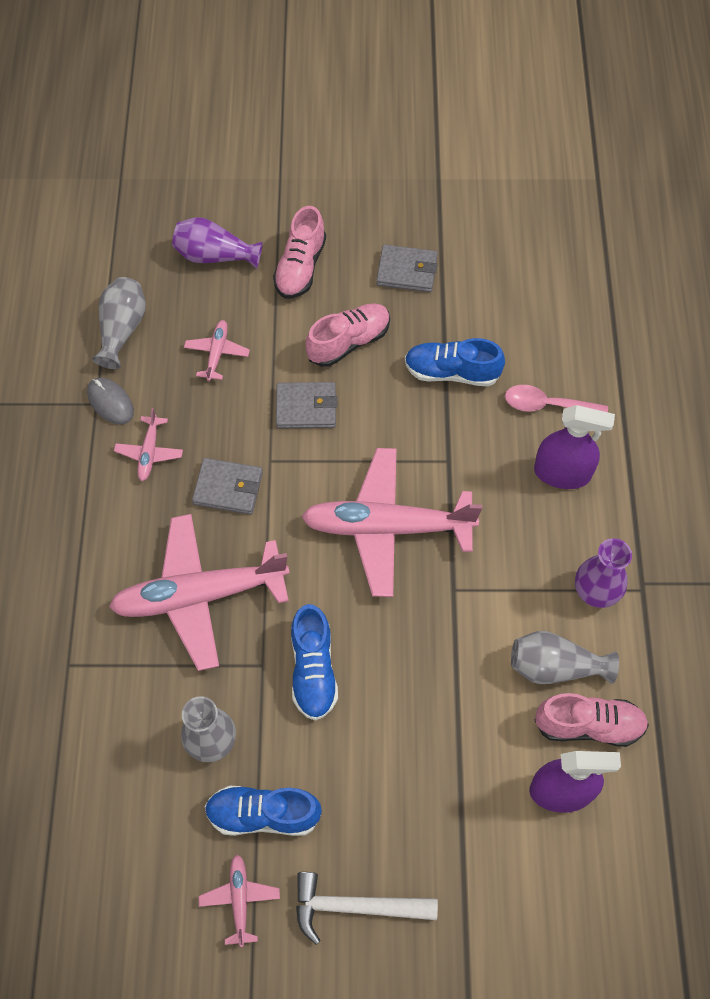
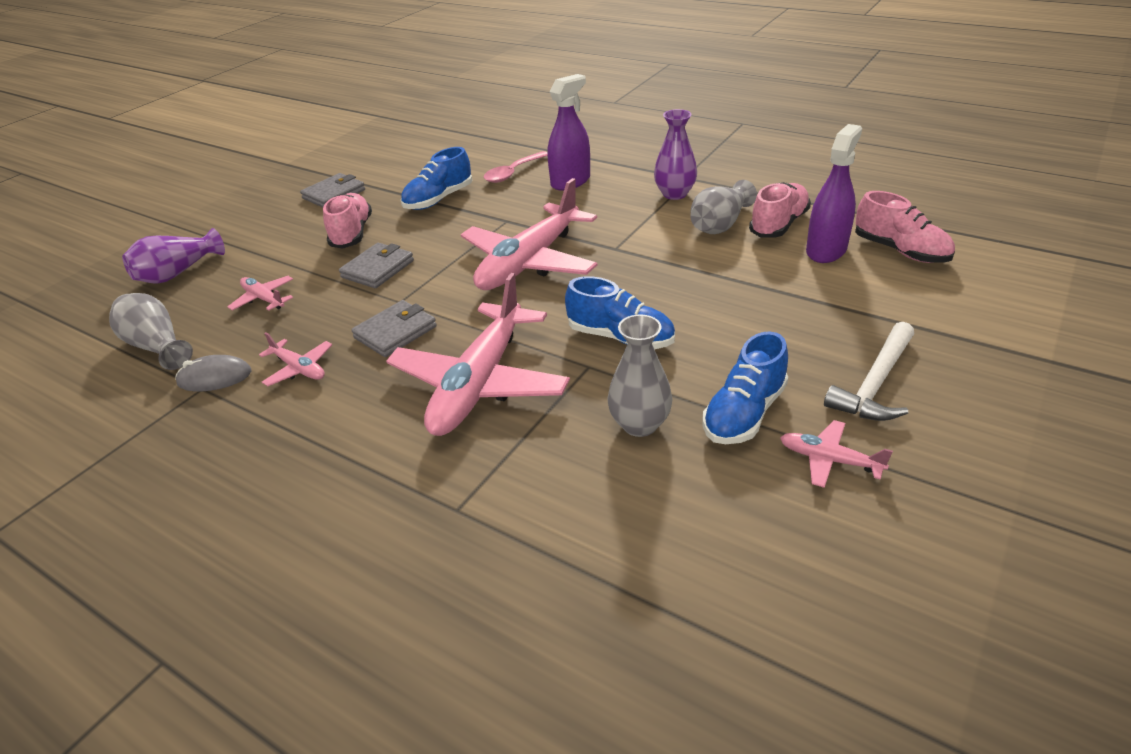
camera: 55 degrees left, 25 degrees down
(300, 267) = (257, 236): pink shoe -> pink shoe (900, 251)

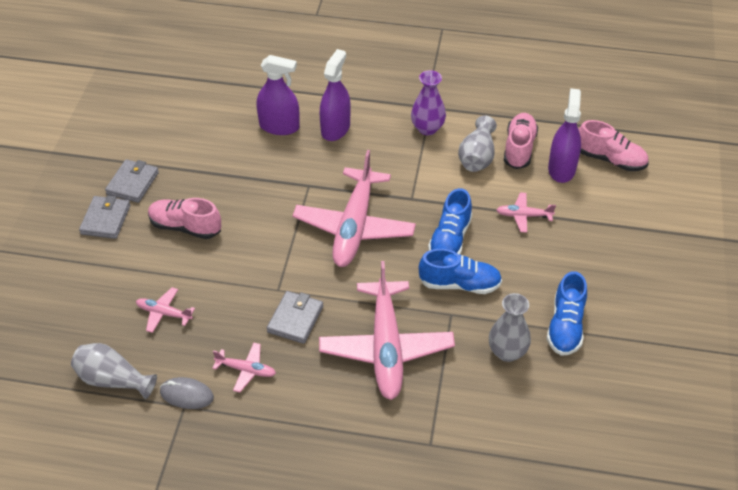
camera: 25 degrees left, 10 degrees up
(177, 273) = (62, 304): purple vase -> none
(215, 378) = (186, 395): grey mouse -> grey mouse turned 45 degrees clockwise
(352, 233) = (185, 227): pink shoe -> pink shoe turned 45 degrees counterclockwise
(378, 269) = (237, 261): grey wallet -> grey wallet (106, 219)
(439, 199) = (234, 172): blue shoe -> blue shoe (450, 239)
(513, 173) = (279, 126): pink spoon -> purple spray bottle
(829, 460) = (626, 347): pink plane -> pink plane (523, 216)
(875, 384) = (632, 283): white hammer -> none

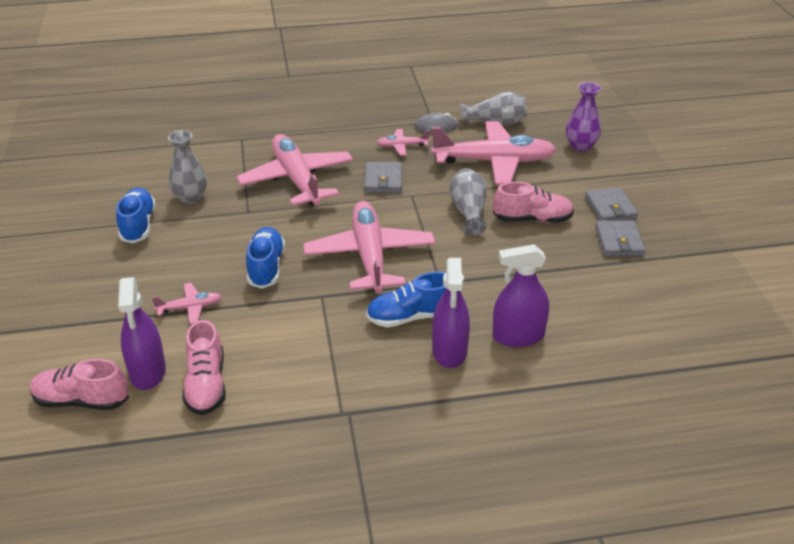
camera: 160 degrees right, 10 degrees down
(164, 313) = (494, 162): pink plane -> pink plane, size x2.28
(427, 128) = (334, 381): purple vase -> purple vase (580, 146)
(459, 284) = (245, 234): blue shoe -> blue shoe (411, 317)
(477, 157) = (259, 360): grey vase -> grey vase (468, 211)

